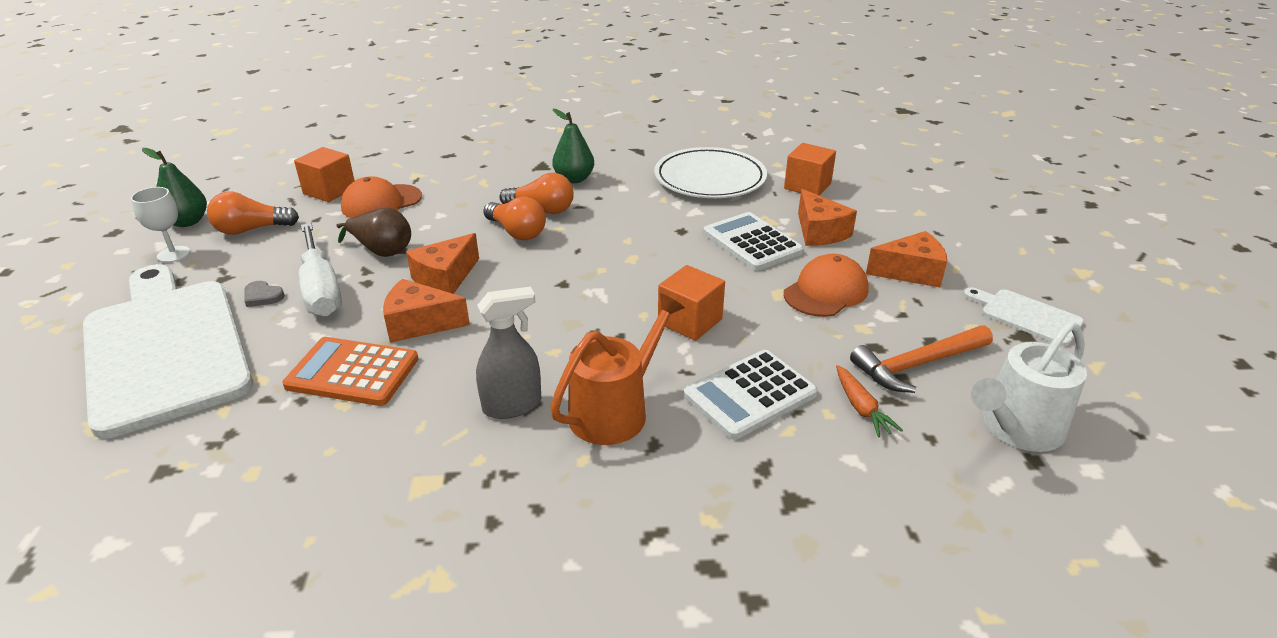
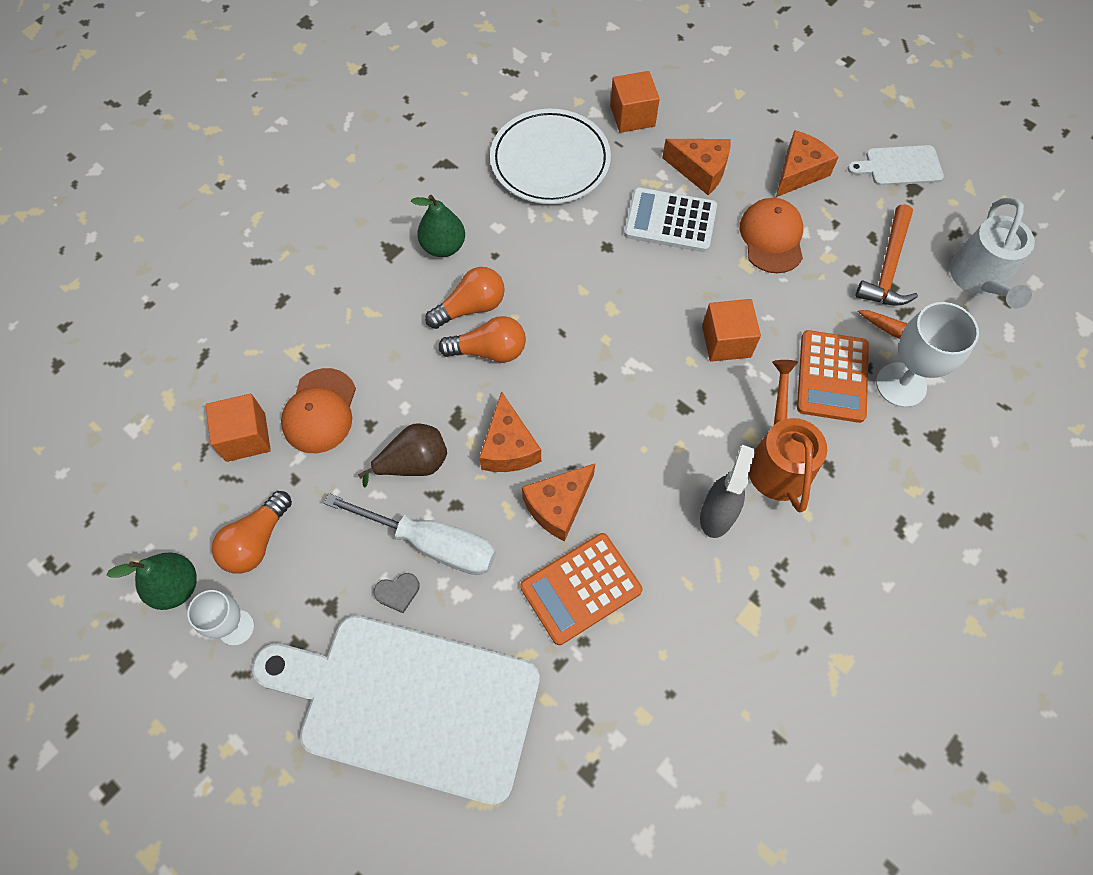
camera: 45 degrees left, 30 degrees up
(749, 395) = (832, 377): white calculator -> orange calculator
(811, 442) = (901, 385): none -> white goblet

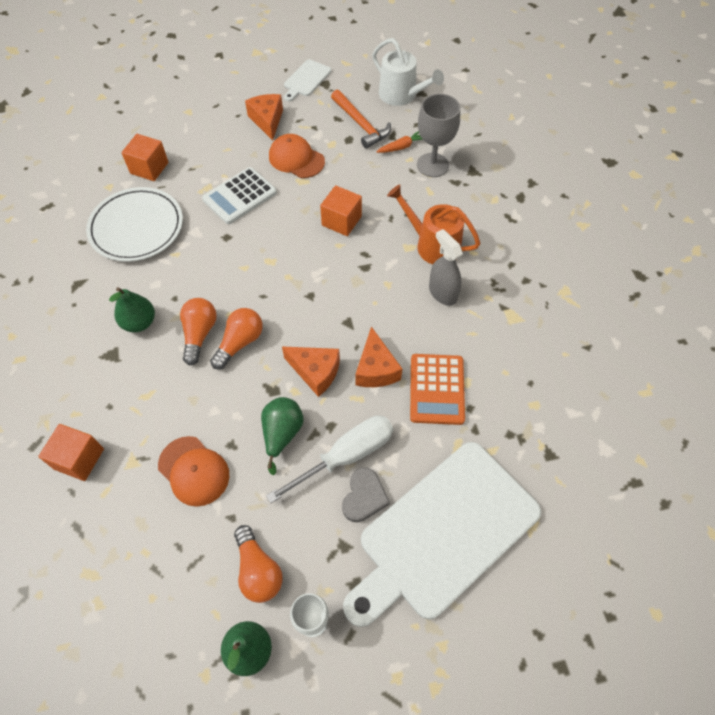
camera: 55 degrees left, 5 degrees down
(246, 437) = (171, 533): orange cube -> orange cube (79, 459)
(398, 592) = (364, 496): grey heart -> grey heart, size x1.53
(414, 463) = (282, 434): brown pear -> green pear
(700, 171) = (221, 161): orange cheese -> none
(832, 377) = (403, 189): orange calculator -> none
(901, 385) = (432, 165): white goblet -> grey goblet

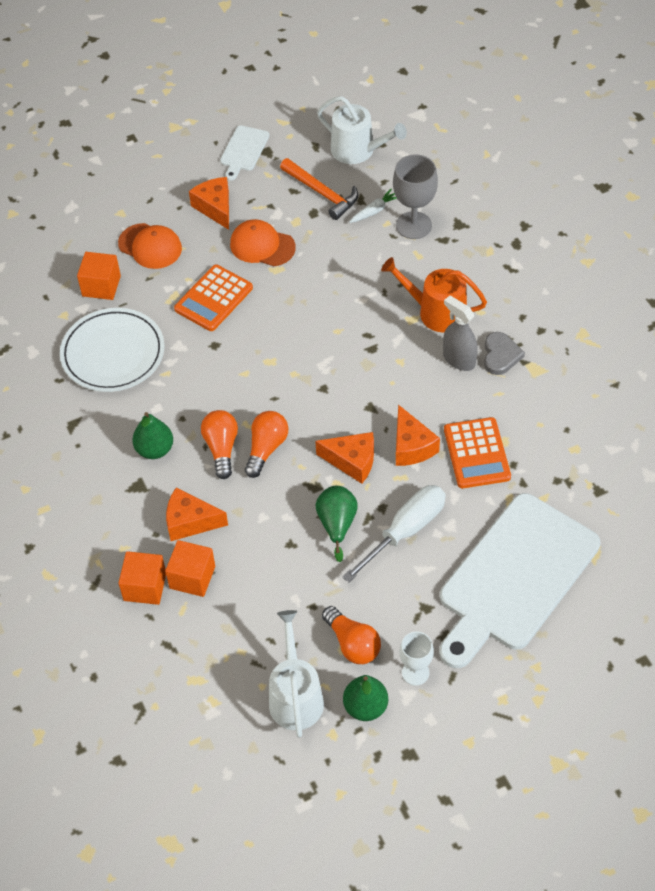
camera: 10 degrees left, 5 degrees down
(145, 401) = (190, 522): none -> orange cheese
(181, 619) = (295, 697): none -> white watering can
(194, 471) = (262, 574): orange cap -> orange cap (150, 246)
(239, 196) = (213, 298): white calculator -> orange calculator
(341, 221) = (332, 305): orange cube -> orange cube (192, 577)
(364, 496) = (433, 562): grey heart -> grey heart (500, 355)
(402, 147) = (374, 211): orange carrot -> white carrot

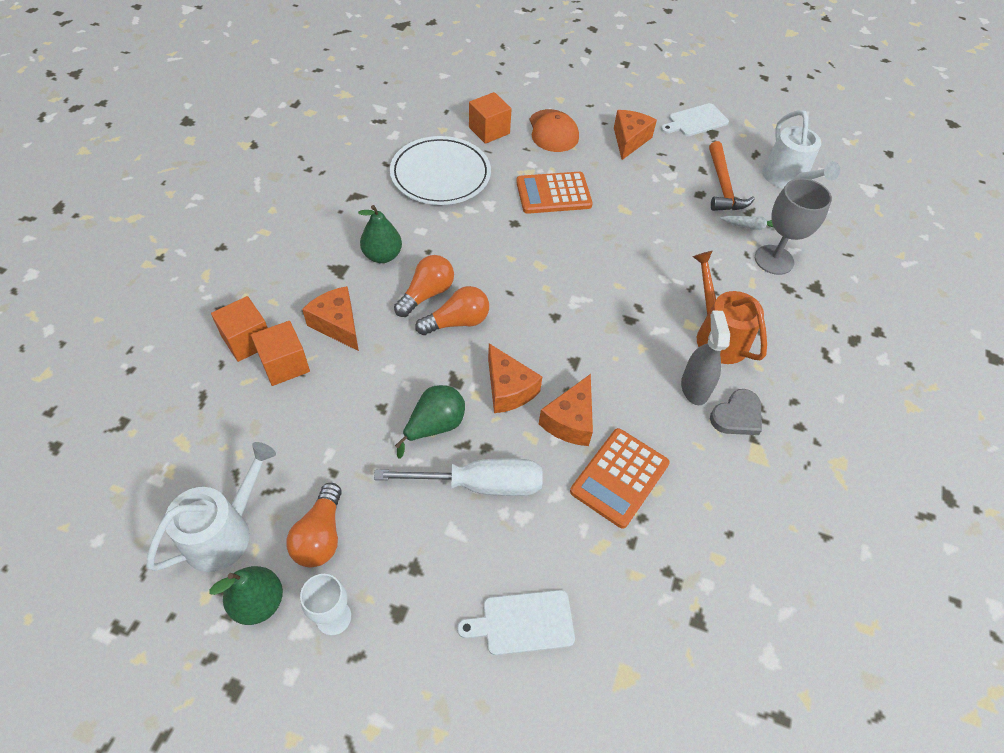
camera: 40 degrees right, 0 degrees up
(262, 246) = (633, 187): orange cap -> none
(515, 577) = (523, 622): white cutting board -> white cutting board, size x0.43

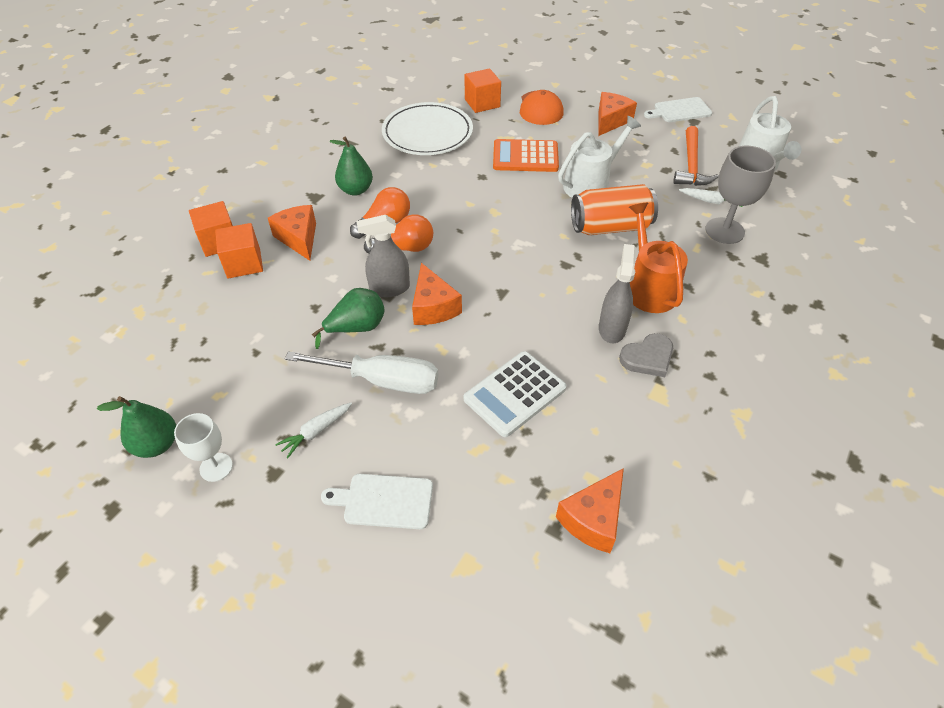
camera: 15 degrees right, 5 degrees down
(224, 533) = (147, 385): white watering can -> white watering can (590, 184)
(320, 535) = (227, 400): orange light bulb -> none
(428, 556) = (316, 432): none -> white carrot
(455, 373) = (389, 288): none -> grey spray bottle
(570, 421) = (482, 340): orange cheese -> orange cheese (593, 519)
(619, 477) = (514, 394): orange calculator -> white calculator
(662, 269) = (610, 227): none -> orange can

